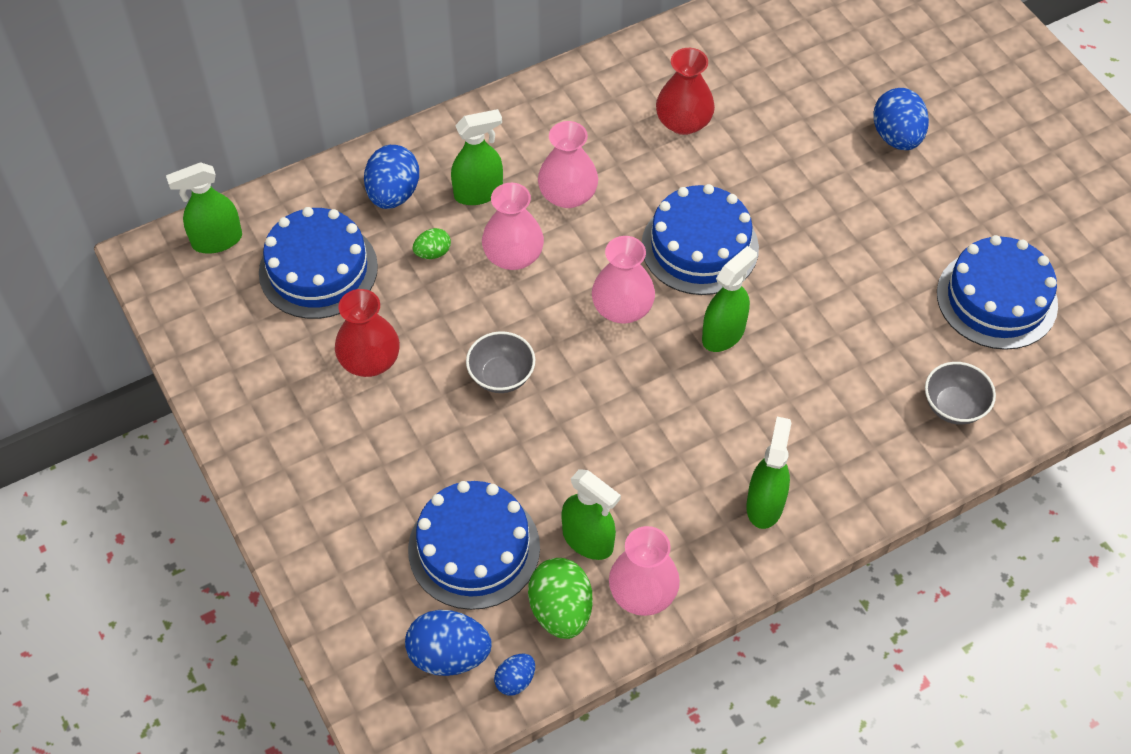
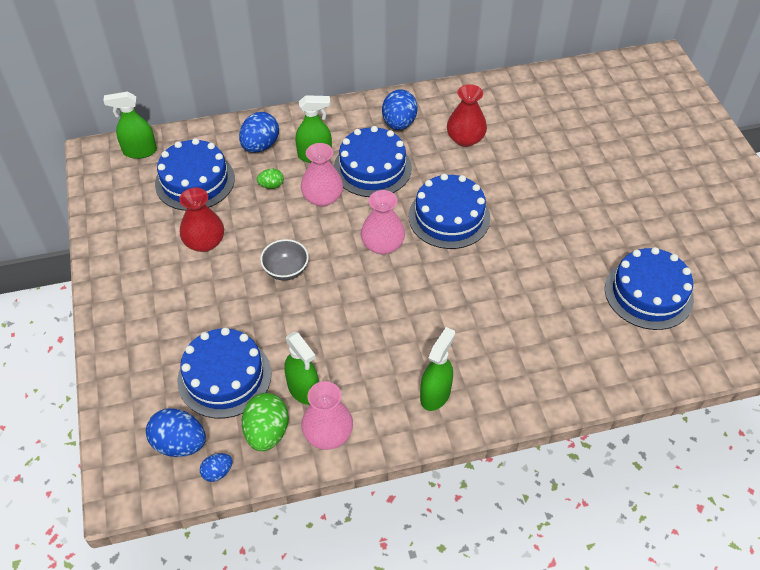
camera: 15 degrees right, 5 degrees down
(568, 195) = (372, 168): pink vase -> blue cake
(723, 334) = (445, 275): green spray bottle -> none
(896, 137) = (609, 175): blue egg -> blue egg (399, 123)
(954, 406) = (594, 359): grey bowl -> none

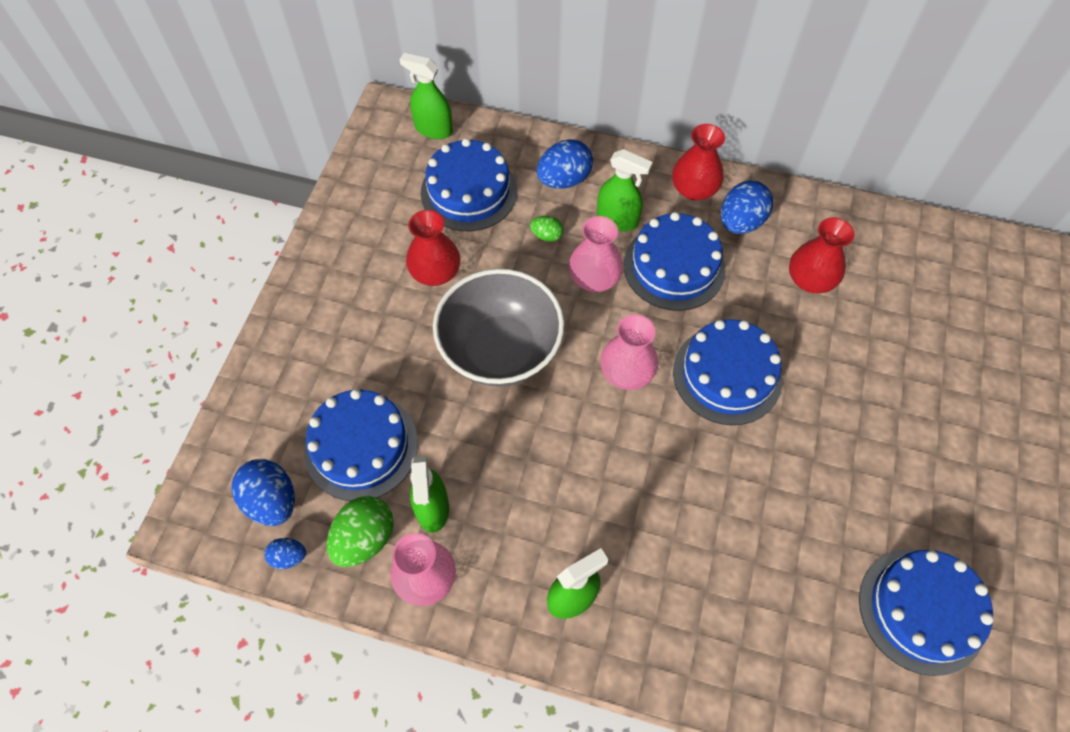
camera: 30 degrees right, 10 degrees up
(286, 270) = (500, 350): grey bowl -> grey bowl, size x2.10
(355, 116) = (694, 189): none -> red vase

